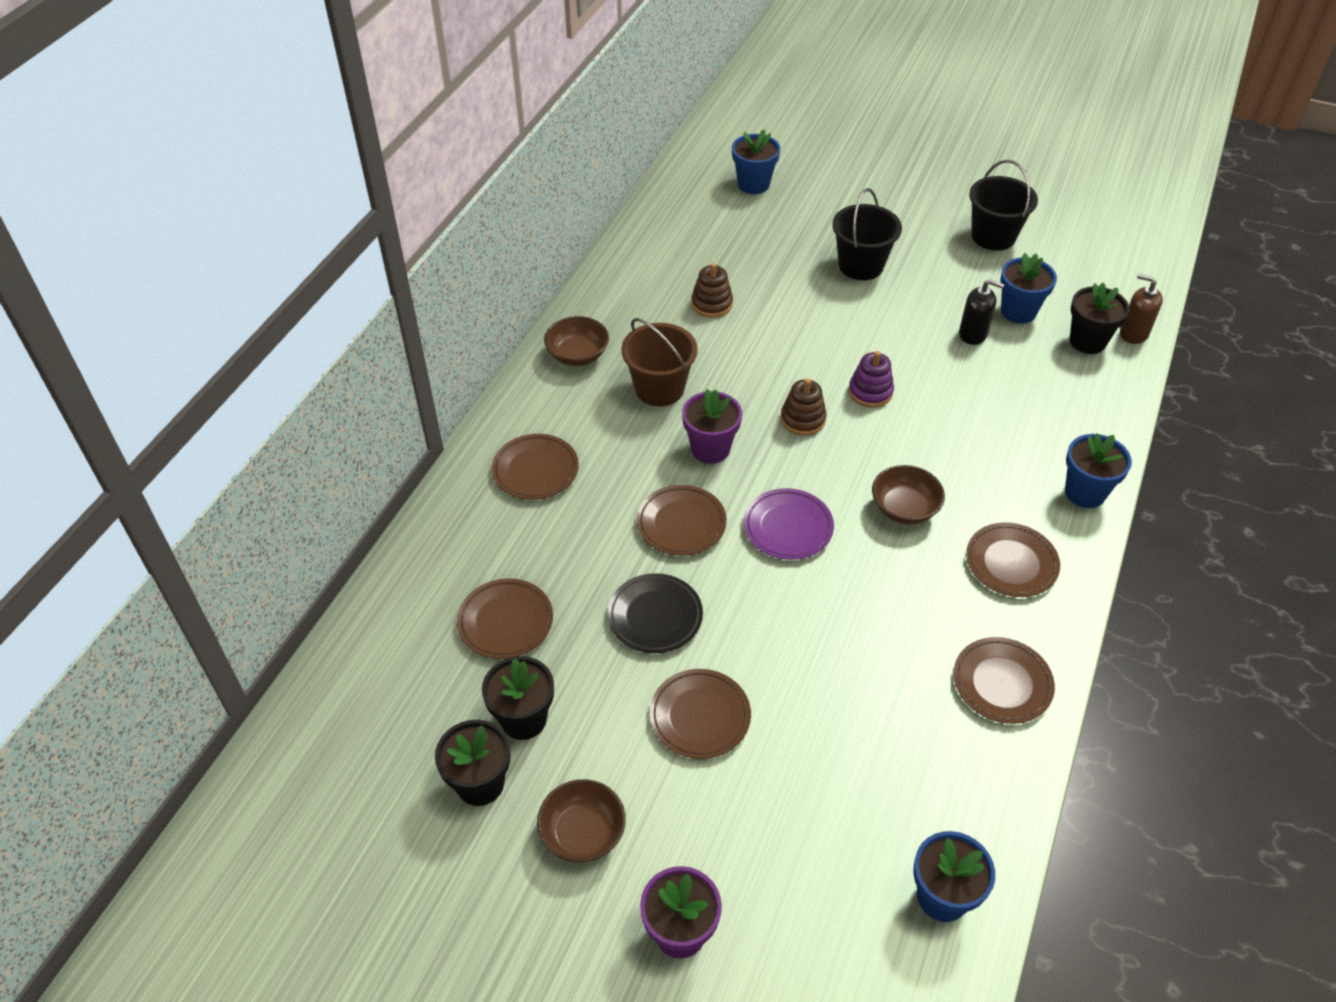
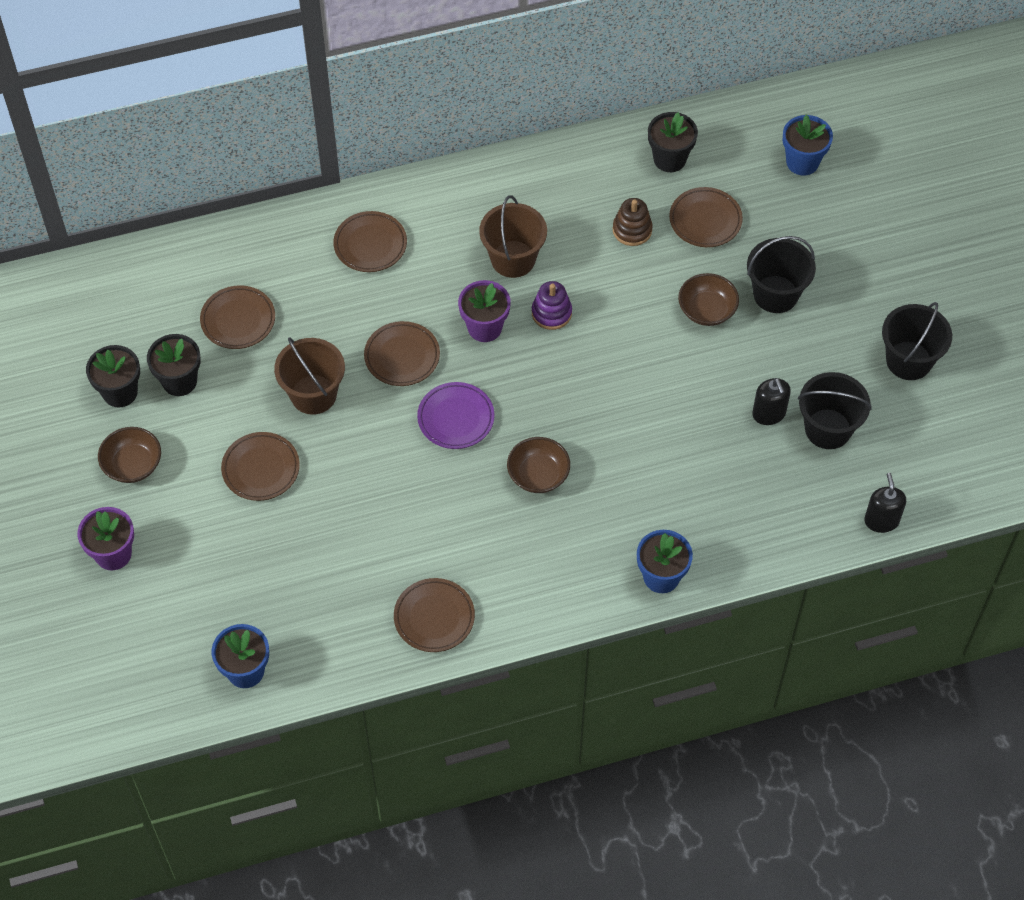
camera: 50 degrees right, 10 degrees up
(577, 355) = (498, 189): brown bowl -> brown bowl (707, 310)
(655, 616) = (313, 394): black plate -> brown bucket
(803, 419) = (567, 362): brown stacking toy -> none
(870, 392) = (636, 386): purple stacking toy -> purple stacking toy (551, 313)
(1011, 563) = (546, 567): brown plate -> brown plate (705, 220)
(1018, 311) = (828, 429): blue flower pot -> black bucket
(1087, 341) = (838, 494): black flower pot -> black flower pot (669, 159)
(1133, 333) = (881, 520): brown soap dispenser -> black soap dispenser

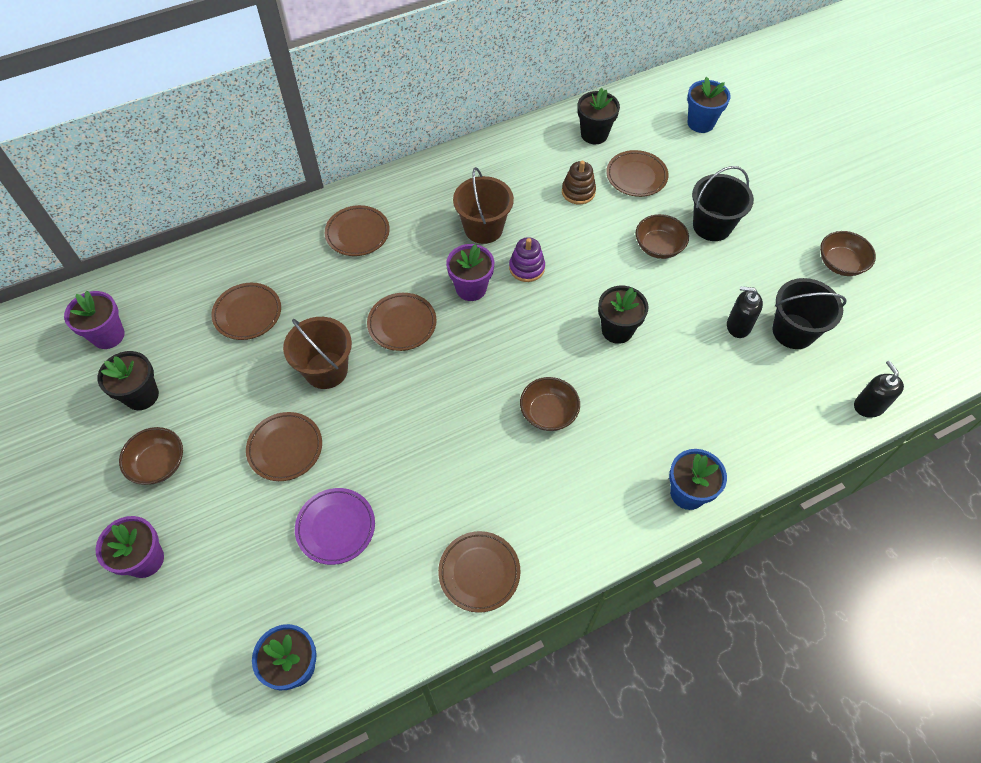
camera: 10 degrees left, 0 degrees up
(89, 322) = (108, 335): none -> purple flower pot
(179, 381) = (198, 376): black flower pot -> black flower pot (617, 330)
(456, 418) = (461, 372): purple plate -> purple plate (336, 527)
(769, 414) = (738, 326): black soap dispenser -> black soap dispenser turned 135 degrees clockwise
(909, 360) = (840, 264): black bucket -> brown bowl

